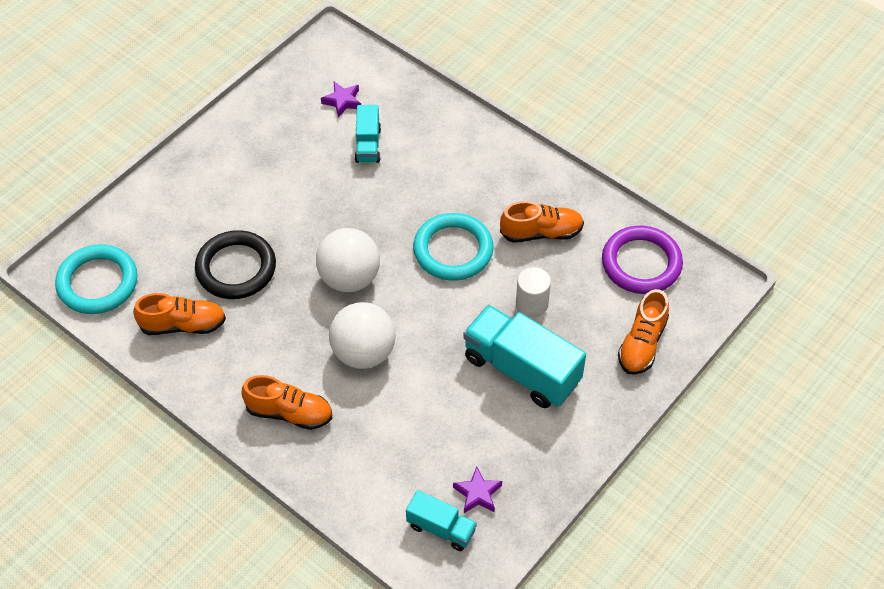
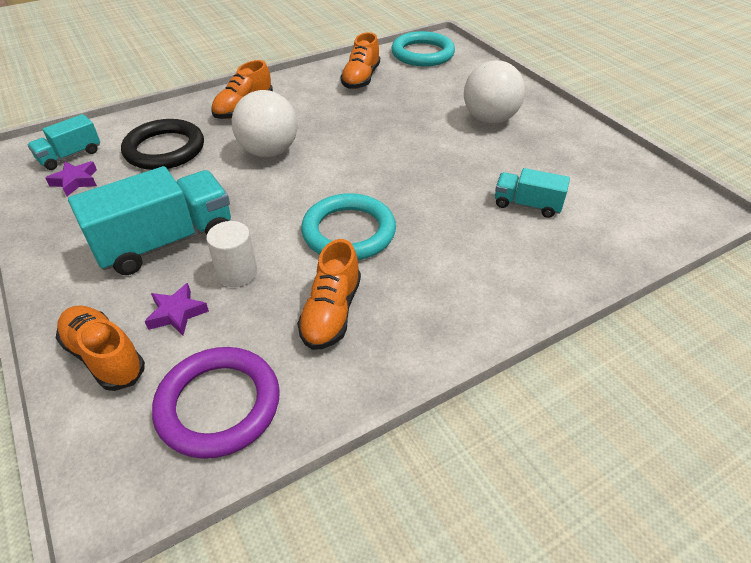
camera: 110 degrees right, 10 degrees down
(236, 268) = (402, 107): black ring -> black ring (164, 149)
(342, 101) = (599, 200): purple star -> purple star (177, 313)
(349, 278) = (355, 159): white ball -> white ball (489, 119)

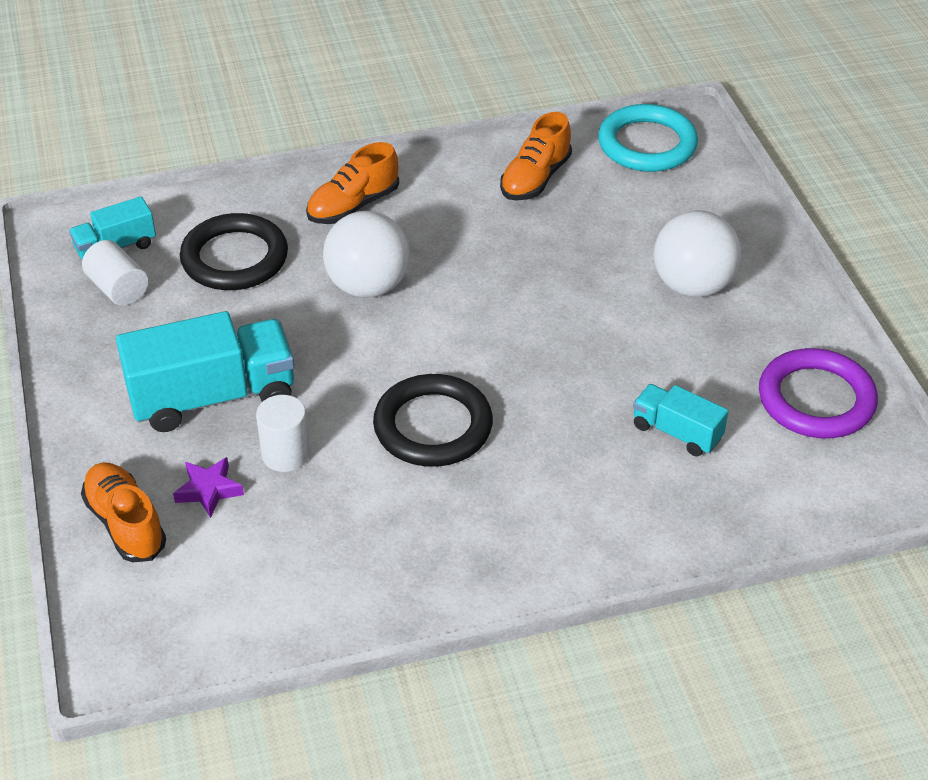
camera: 15 degrees right, 0 degrees up
(75, 181) = (118, 288): purple star -> white cylinder
(218, 405) = (232, 600): purple ring -> purple ring (816, 399)
(331, 313) = (378, 525): orange shoe -> none
(349, 232) = (433, 426): turquoise ring -> black ring

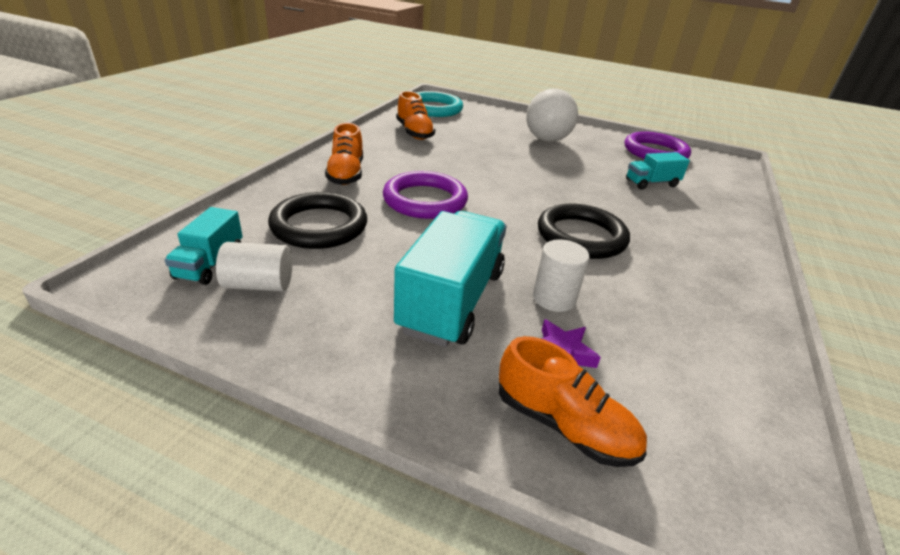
camera: 55 degrees left, 10 degrees down
(125, 524) = (564, 425): orange shoe -> orange shoe turned 150 degrees counterclockwise
(368, 286) = (425, 200): white ball -> purple ring

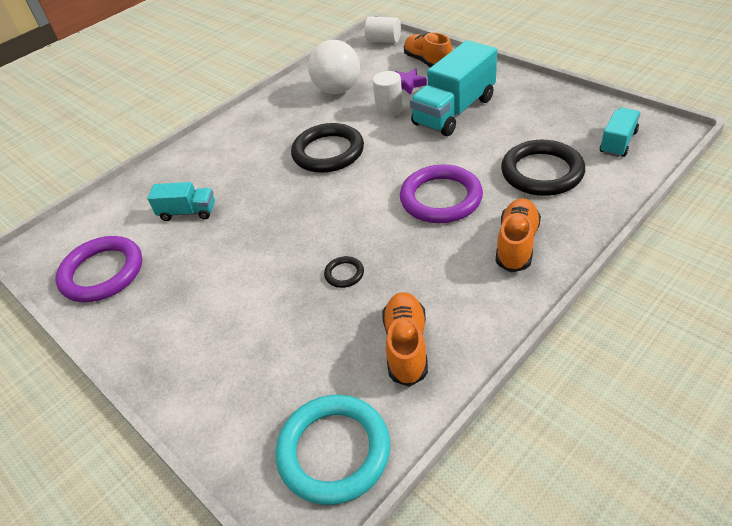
camera: 150 degrees left, 10 degrees up
(259, 285) = (578, 126): white cylinder -> white cylinder (383, 40)
(478, 156) = (344, 274): none -> black ring
(547, 140) = (218, 313): white ball -> white ball (337, 90)

